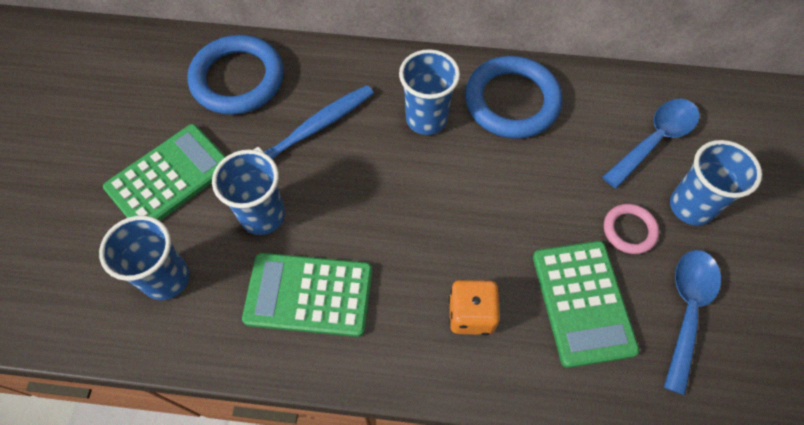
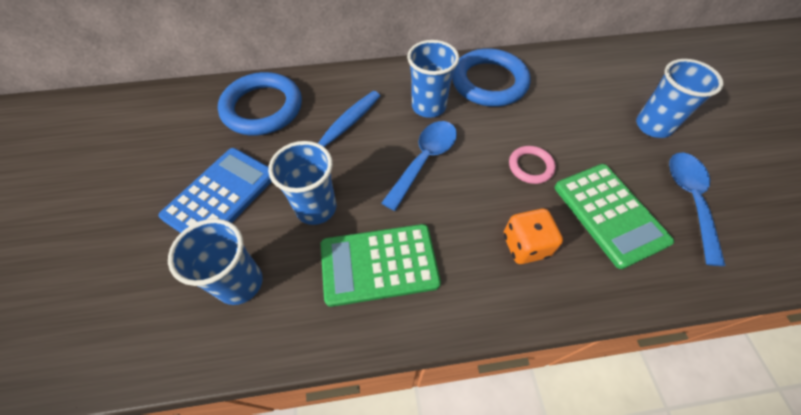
camera: 15 degrees left, 5 degrees down
(169, 177) = (220, 195): green calculator -> blue calculator
(629, 230) = (618, 152): pink ring -> pink ring (530, 166)
(655, 140) = (604, 87): blue spoon -> blue spoon (424, 160)

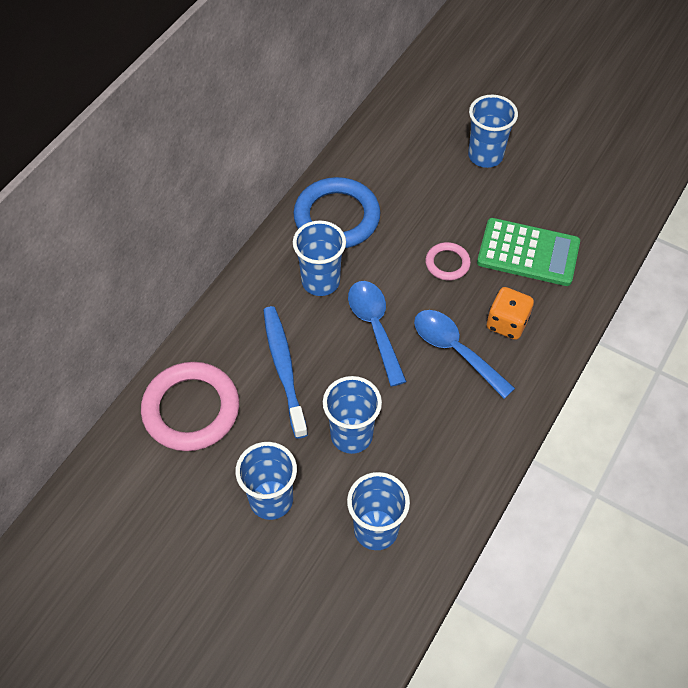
camera: 50 degrees left, 0 degrees up
(220, 195) = (271, 500): blue calculator -> blue cup
(262, 108) = (191, 409): blue ring -> pink ring
(379, 264) = (442, 425): green calculator -> none
(689, 200) = (559, 198): blue spoon -> blue spoon (455, 350)

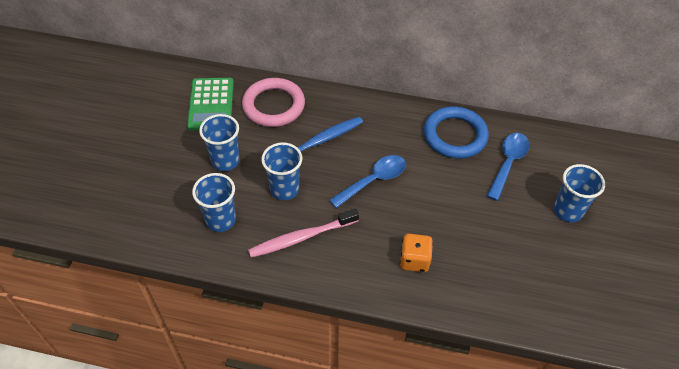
camera: 70 degrees right, 5 degrees down
(320, 281) = (396, 141): blue cup -> none
(437, 436) = (301, 237): none -> pink toothbrush
(447, 263) = (449, 210): pink ring -> none
(455, 350) = (376, 232): blue spoon -> blue spoon (508, 163)
(528, 252) = (488, 261): green calculator -> green calculator (211, 104)

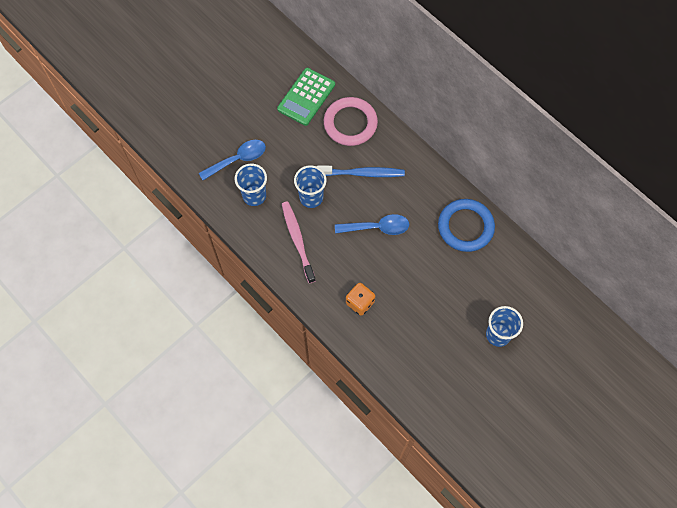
camera: 35 degrees right, 15 degrees up
(225, 161) = (286, 151): blue cup -> none
(301, 237) = (297, 240): pink toothbrush -> pink toothbrush turned 60 degrees clockwise
(508, 163) = (486, 272): blue spoon -> blue spoon (238, 159)

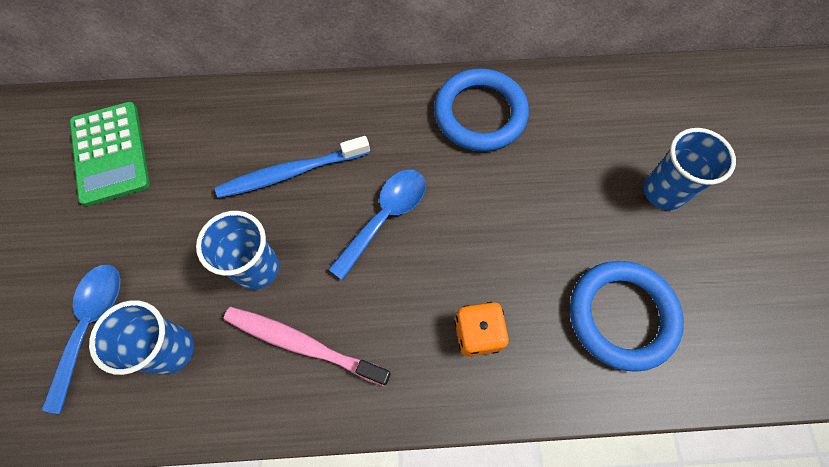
camera: 50 degrees left, 0 degrees up
(350, 123) = (207, 131): pink ring -> none
(363, 173) = (291, 173): blue toothbrush -> blue toothbrush turned 150 degrees counterclockwise
(418, 354) = (621, 316): none -> blue ring

